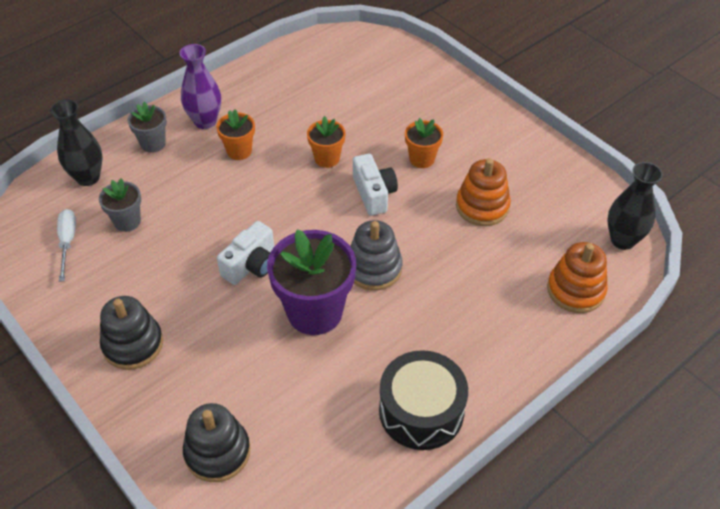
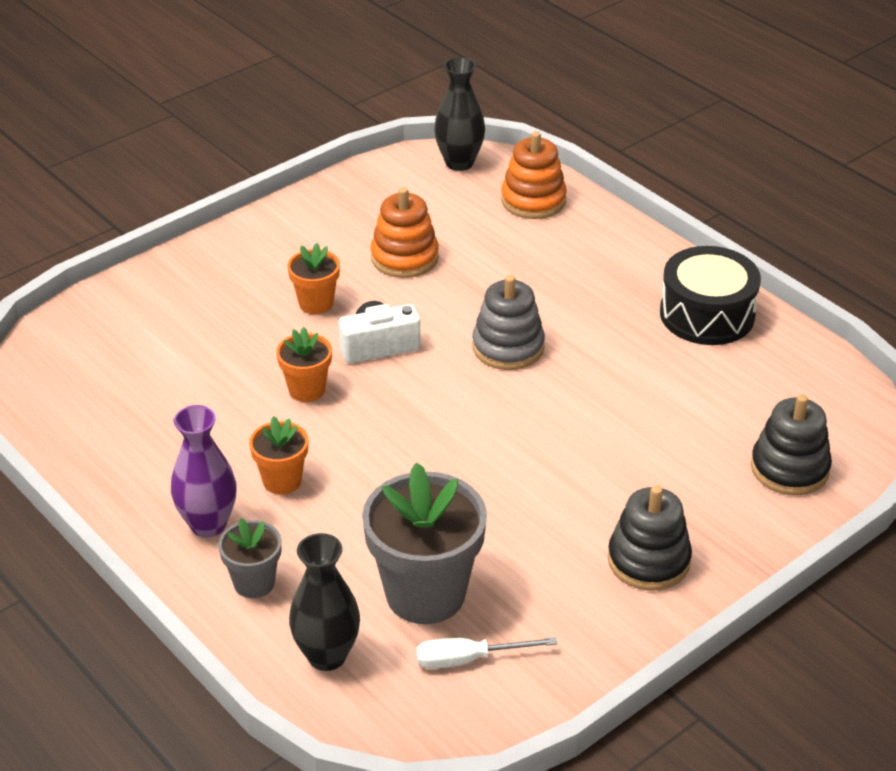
camera: 90 degrees left, 10 degrees down
(127, 221) = (425, 594): grey flower pot -> grey flower pot, size x1.93
(251, 265) = (506, 456): white camera -> none
(315, 312) = (580, 396): purple flower pot -> none

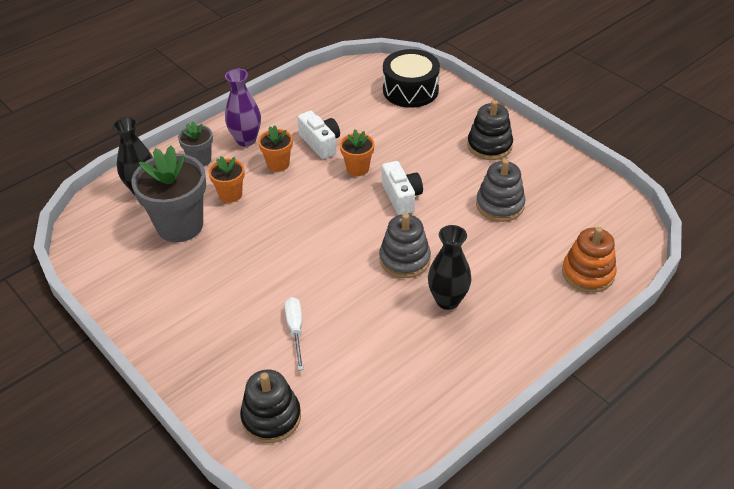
camera: 90 degrees right, 5 degrees up
(235, 431) = (320, 143): none -> white camera
(316, 303) = (443, 167): orange flower pot -> orange flower pot (230, 194)
(404, 258) = (500, 205): orange stacking toy -> grey stacking toy
(459, 163) = (628, 230): black vase -> black vase (447, 300)
(468, 659) = (127, 244): white screwdriver -> white screwdriver (295, 330)
(648, 560) = (190, 329): black stacking toy -> black stacking toy (489, 146)
(707, 314) = (453, 378): black drum -> black drum (410, 90)

